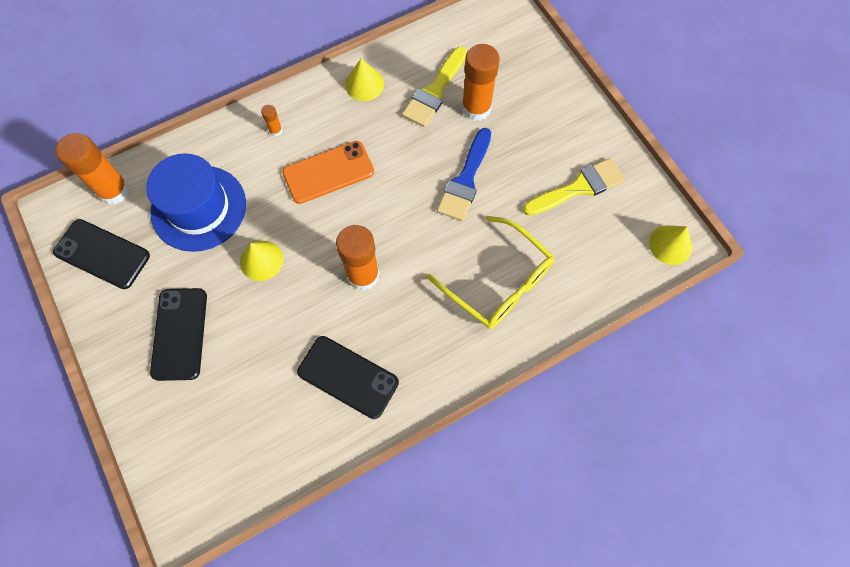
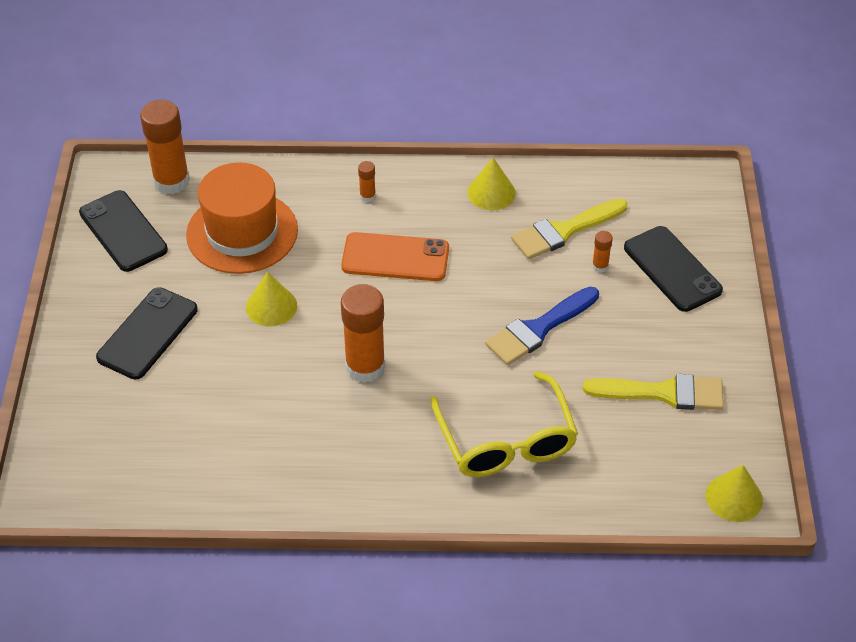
camera: 30 degrees right, 20 degrees down
(199, 208) = (242, 232): blue hat -> orange hat
(348, 377) = (284, 451): black phone -> black phone (672, 269)
(476, 108) = (600, 266): orange glue stick -> orange glue stick, size x0.44

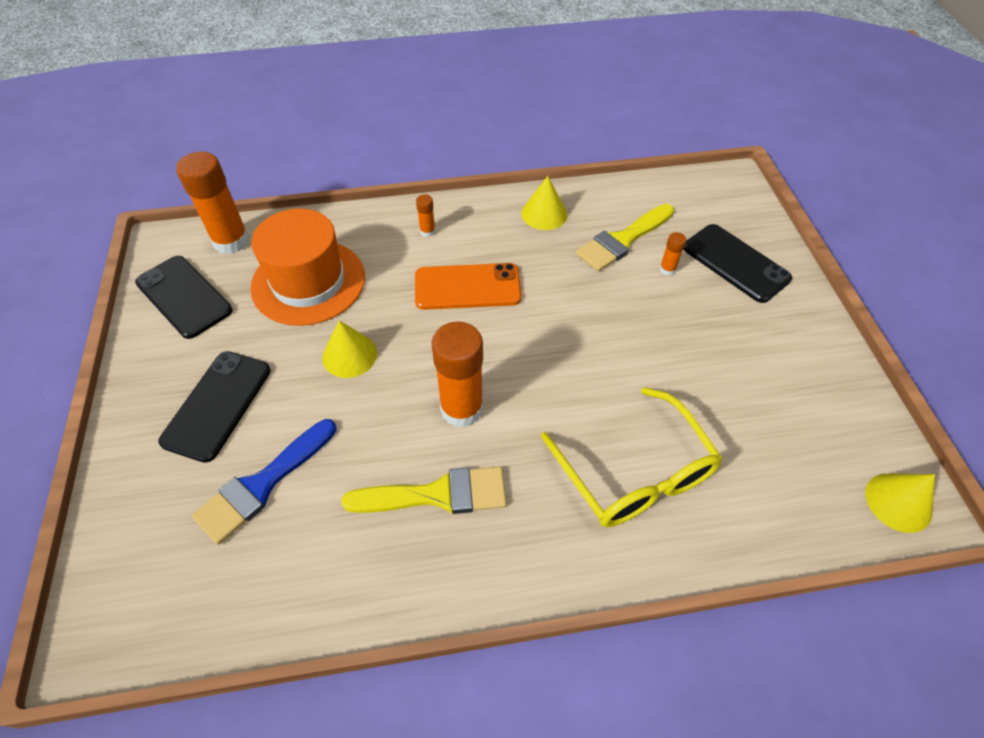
camera: 10 degrees left, 5 degrees up
(538, 329) = (629, 341): blue brush -> blue brush (262, 484)
(663, 393) = (777, 391): yellow brush -> yellow brush (437, 494)

